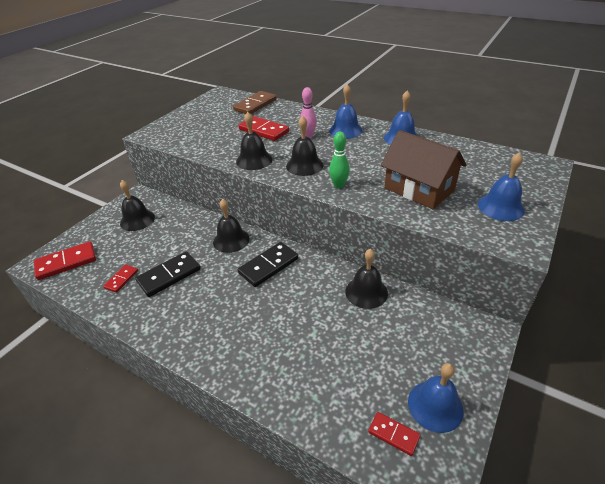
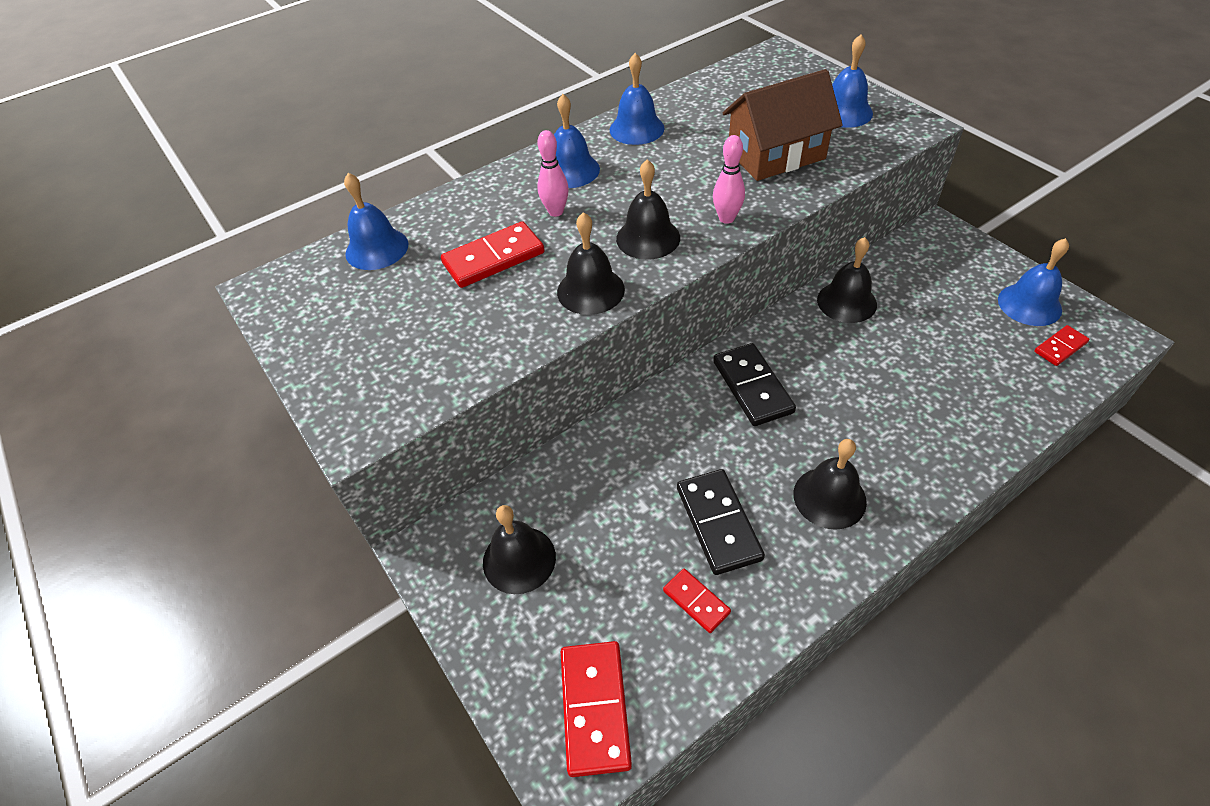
camera: 65 degrees left, 10 degrees up
(231, 240) = (665, 420): black bell -> black bell (829, 497)
(255, 105) = (377, 248): brown domino -> blue bell
(339, 185) = (726, 218): green bowling pin -> pink bowling pin

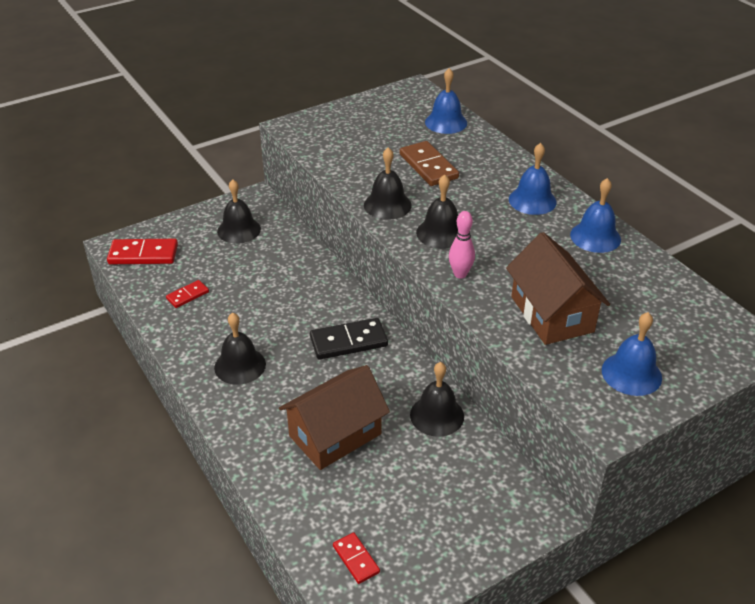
camera: 90 degrees right, 10 degrees down
(493, 258) = (428, 166): red domino -> brown domino
(556, 212) = (478, 192): pink bowling pin -> none
(718, 523) = (237, 310): black domino -> none
(909, 382) = (335, 435): none -> brown house
(1029, 304) = (418, 555): blue bell -> none

